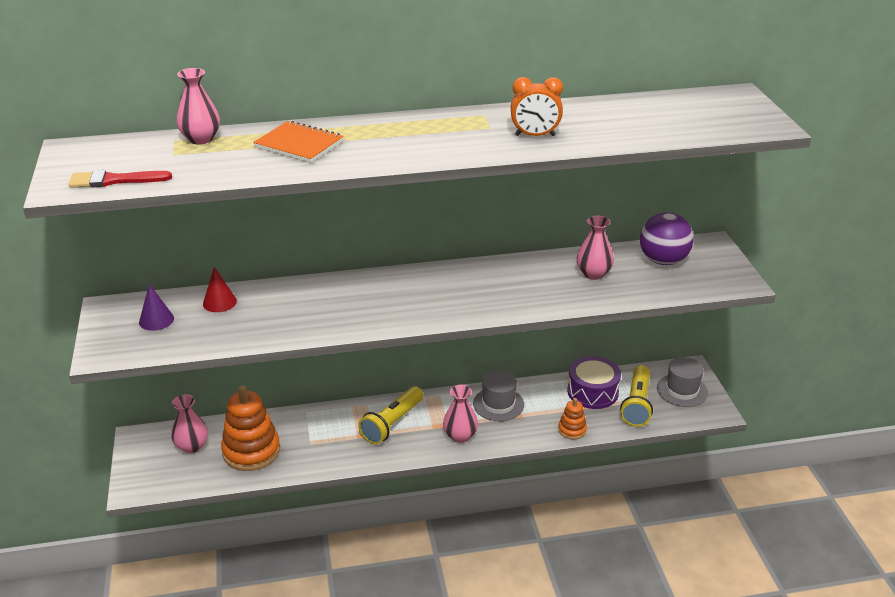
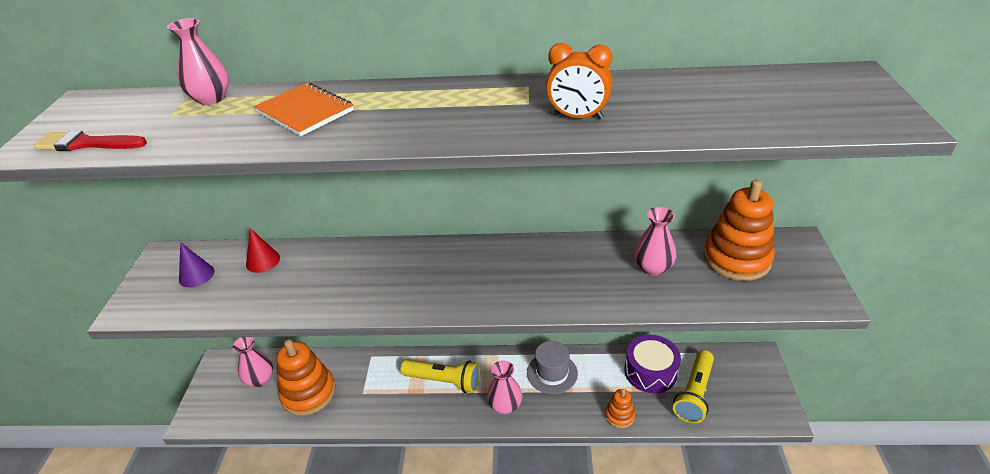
camera: 15 degrees right, 5 degrees up
(392, 424) = (444, 381): yellow flashlight -> yellow flashlight turned 120 degrees counterclockwise
(663, 261) = (736, 259): purple ball -> orange stacking toy
(682, 390) = (746, 383): grey hat -> none

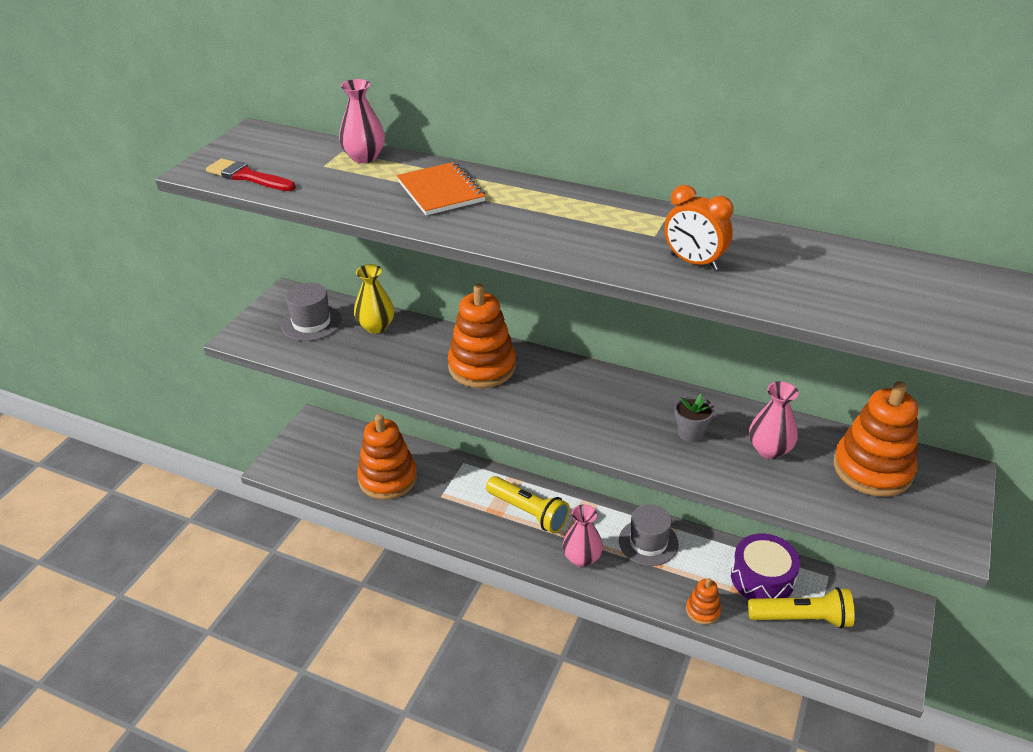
camera: 20 degrees right, 0 degrees up
(196, 275) = (311, 323): purple cone -> grey hat
(260, 379) = (346, 450): pink vase -> none
(263, 261) = (376, 326): red cone -> yellow vase
(378, 269) = (482, 367): none -> orange stacking toy
(584, 273) = (690, 433): none -> grey flower pot
(694, 394) = (802, 618): yellow flashlight -> yellow flashlight turned 135 degrees counterclockwise

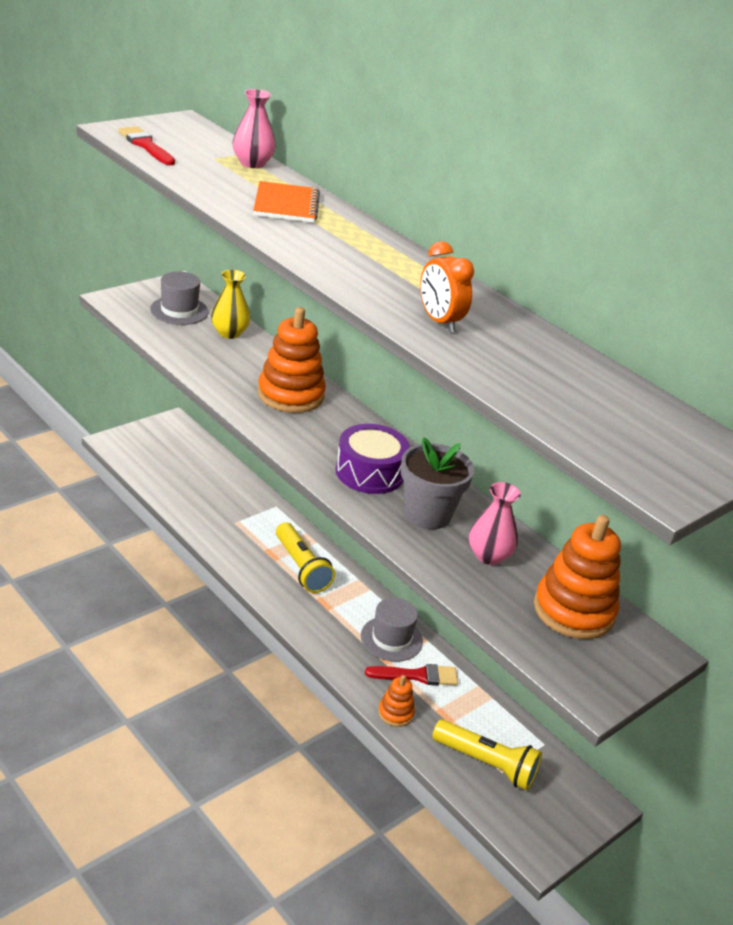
camera: 20 degrees right, 5 degrees down
(388, 478) = (200, 490): orange stacking toy -> none
(582, 558) = (319, 623): pink vase -> none
(690, 433) = (427, 514): grey flower pot -> grey flower pot, size x1.79
(693, 566) = (417, 675): none -> red brush
(762, 578) = (476, 715): purple drum -> purple drum (370, 472)

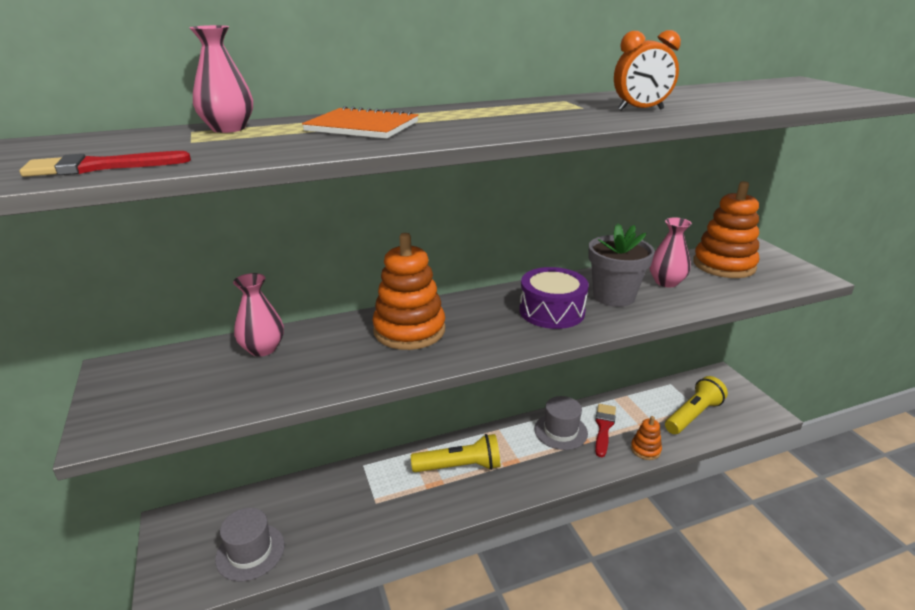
camera: 65 degrees left, 5 degrees down
(179, 310) = (182, 378): grey hat -> grey hat (250, 552)
(229, 333) = (263, 349): yellow vase -> pink vase

